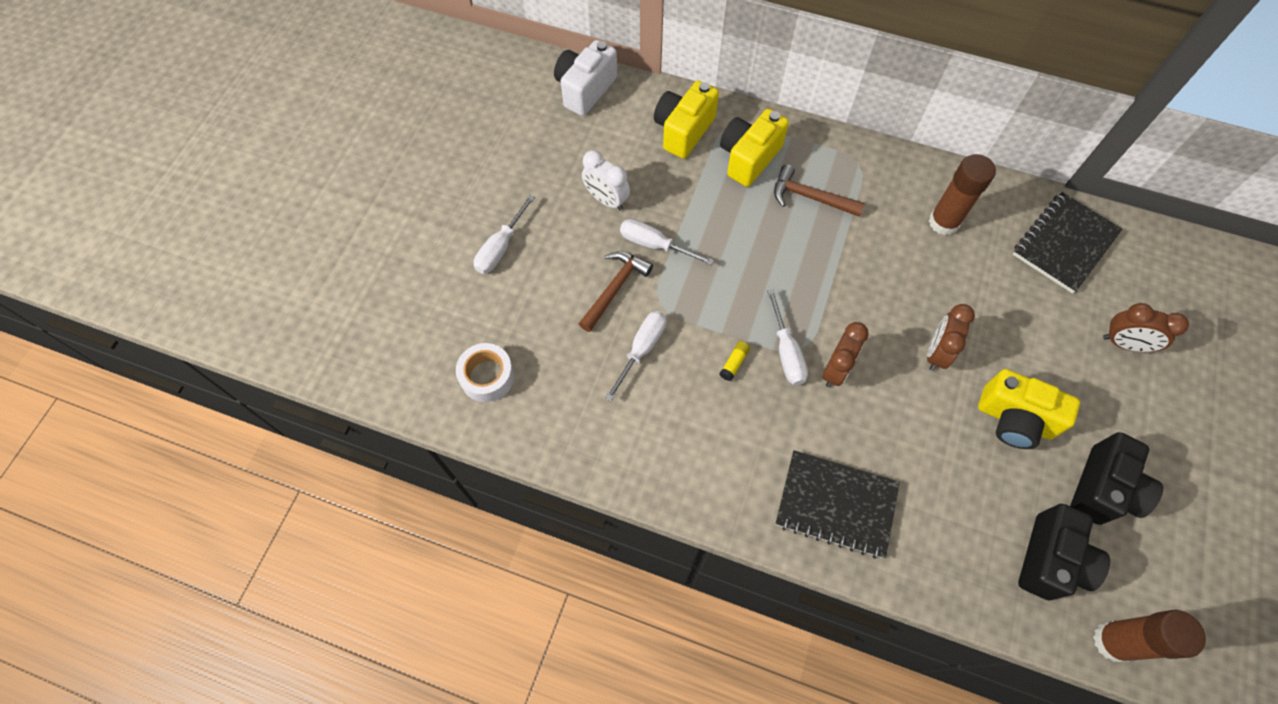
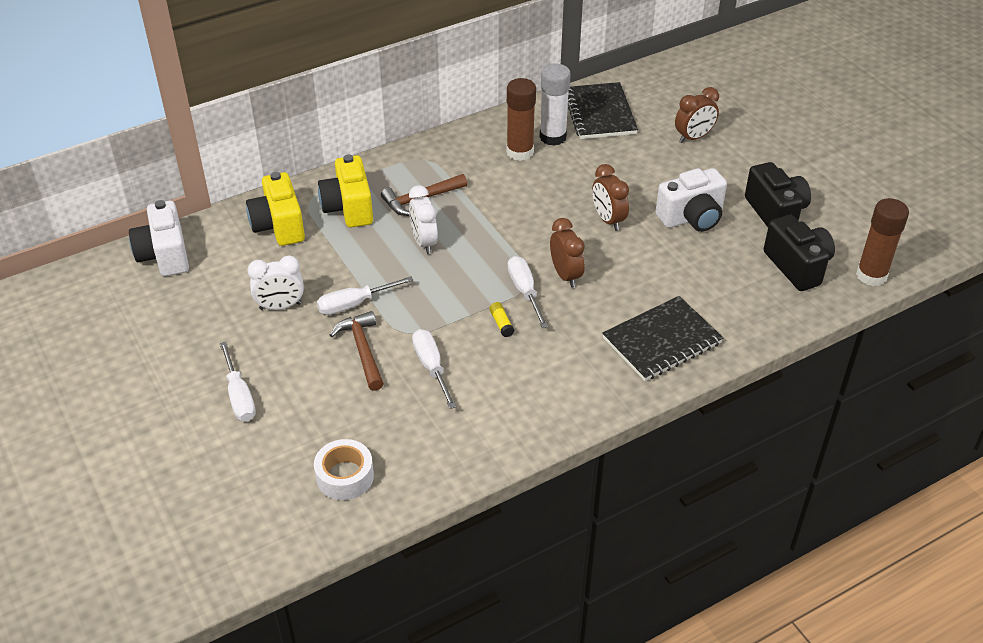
camera: 50 degrees left, 20 degrees down
(766, 238) = (424, 242): none -> white clock
(786, 352) = (524, 291): white screwdriver -> white screwdriver turned 135 degrees counterclockwise
(991, 232) = (553, 137): none -> white glue stick
(1014, 419) = (691, 217): yellow camera -> white camera

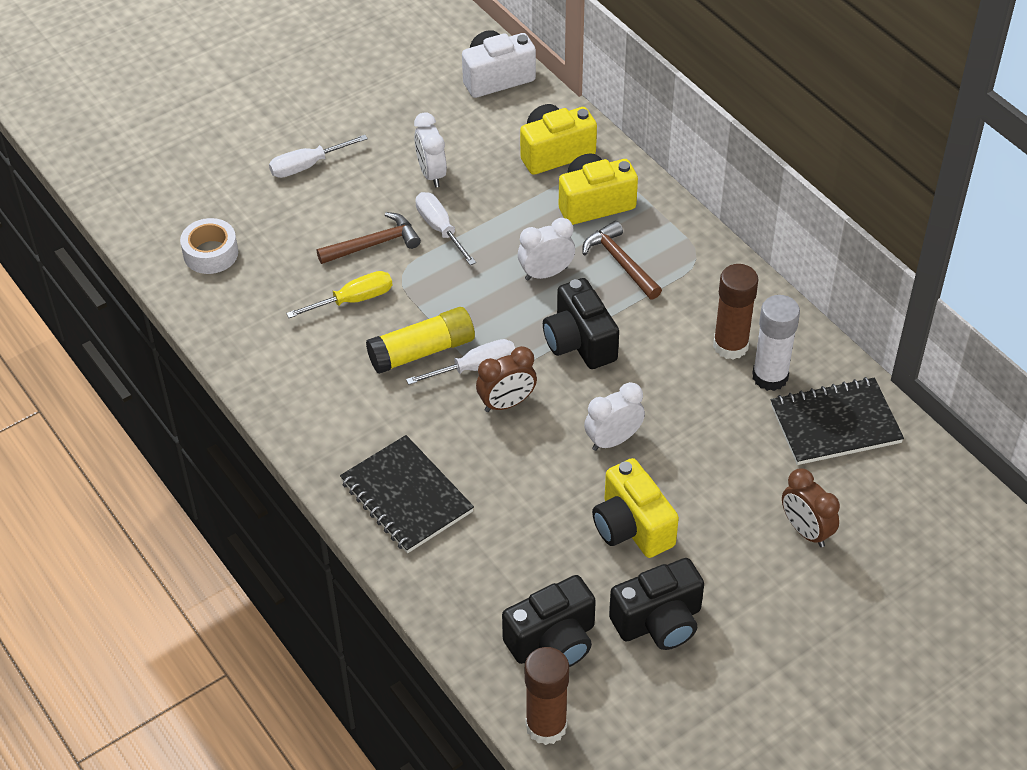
camera: 85 degrees right, 5 degrees up
(431, 366) = (354, 300): white screwdriver -> yellow screwdriver
(501, 323) = (422, 351): yellow glue stick -> yellow glue stick, size x2.42
(505, 229) = (579, 342): none -> black camera
(608, 220) = (613, 440): brown clock -> white clock
(691, 217) = (632, 527): white camera -> yellow camera

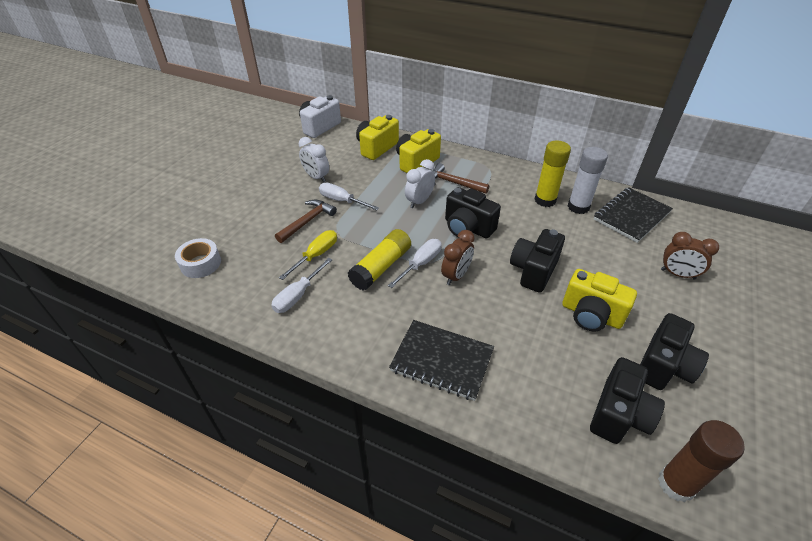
camera: 30 degrees left, 5 degrees down
(307, 166) = (237, 196): white screwdriver -> white screwdriver (297, 296)
(613, 440) = (533, 270): white clock -> black camera
(730, 346) = (545, 200): brown glue stick -> yellow glue stick

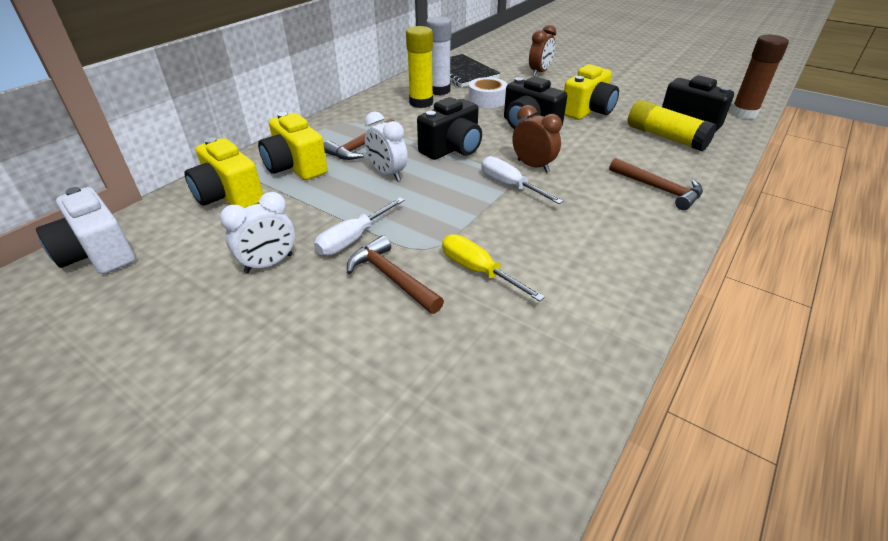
camera: 80 degrees left, 5 degrees down
(200, 263) = (473, 430): white tape -> white tape (487, 100)
(297, 296) = (565, 292): white screwdriver -> none
(381, 267) = (512, 214): yellow glue stick -> yellow glue stick (665, 137)
(442, 361) = (658, 189): black notebook -> brown hammer
(664, 366) = (639, 96): black camera -> none

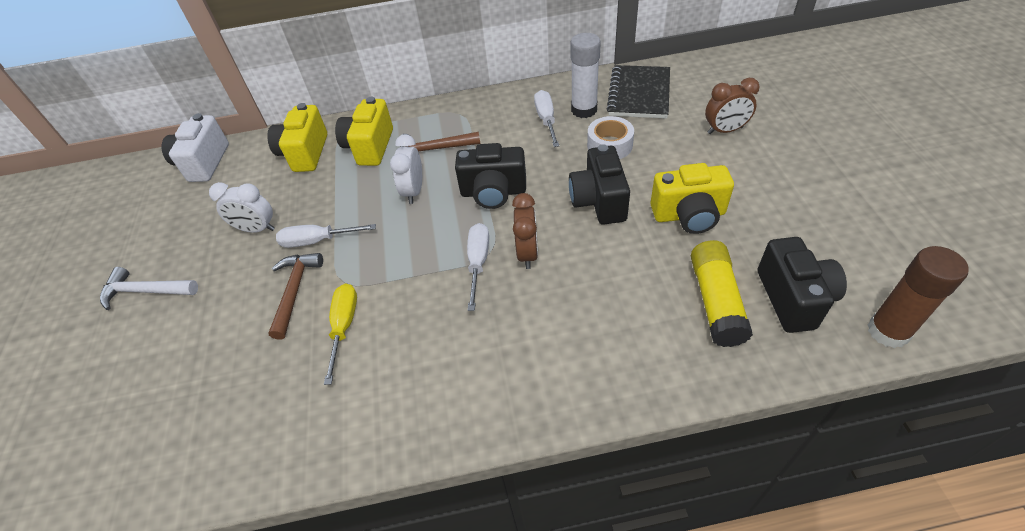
camera: 50 degrees right, 10 degrees up
(205, 379) = (146, 291): none -> white hammer
(421, 103) = (546, 119): yellow glue stick -> white screwdriver
(658, 189) = (594, 357): brown hammer -> none

